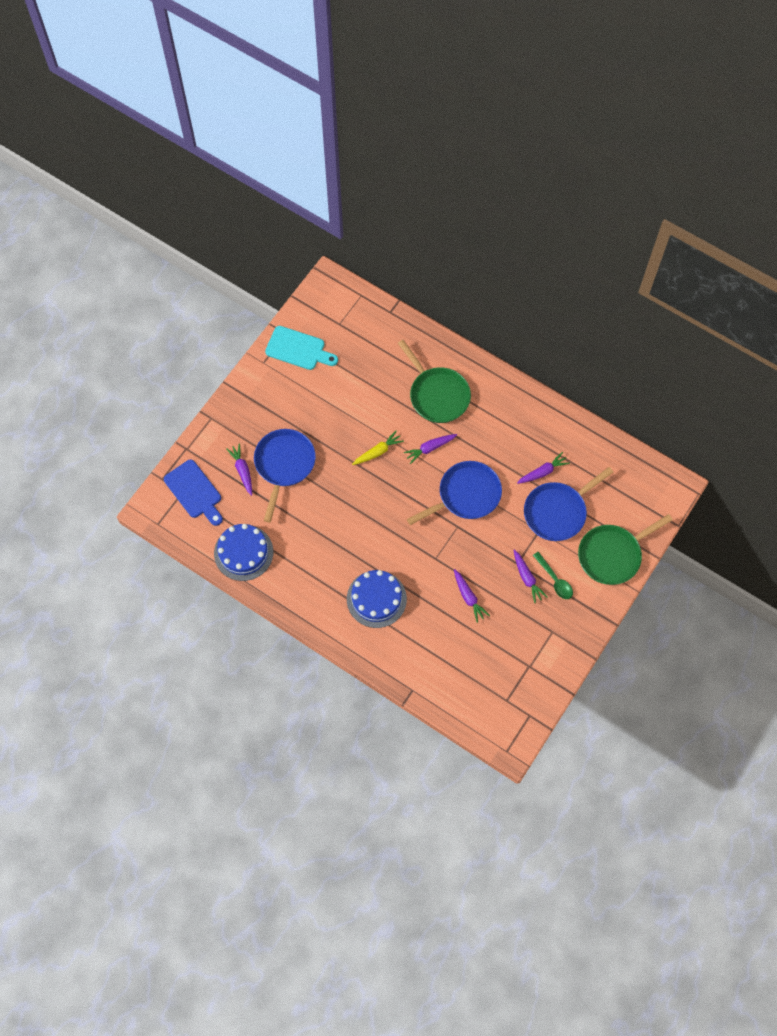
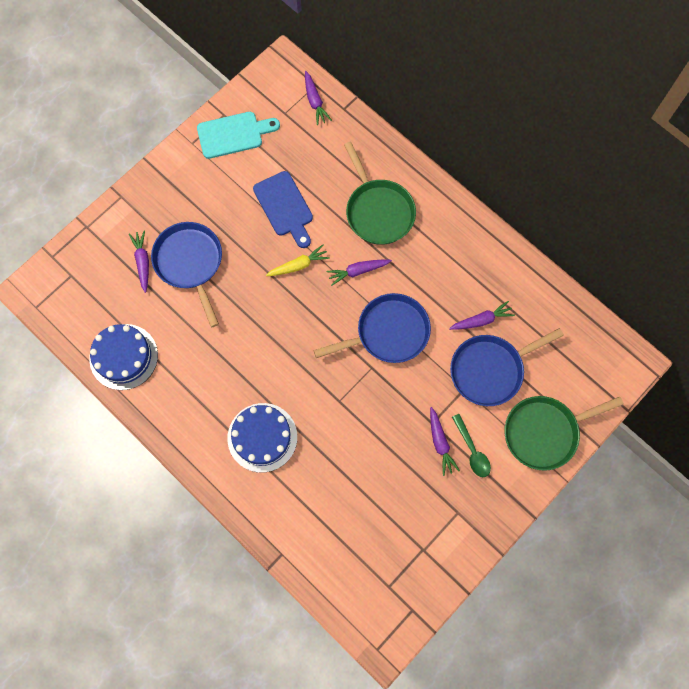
camera: 10 degrees right, 5 degrees up
(194, 491) = (84, 277): blue cutting board -> blue cutting board (284, 207)
(284, 465) = (190, 263): blue pan -> blue pan turned 45 degrees counterclockwise
(298, 349) = (233, 134): turquoise cutting board -> turquoise cutting board turned 45 degrees counterclockwise
(468, 597) = (368, 454): purple carrot -> purple carrot (315, 101)

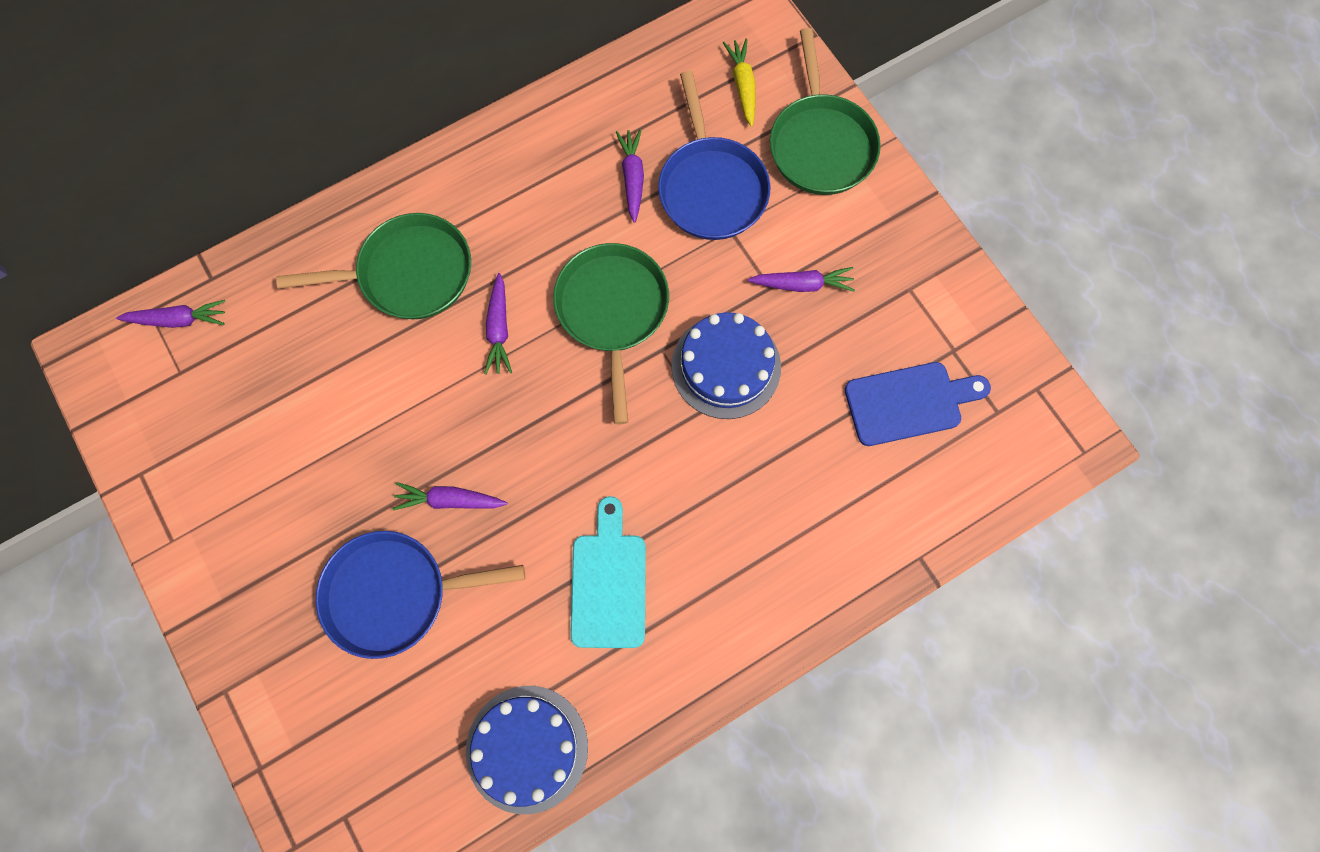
camera: 75 degrees left, 0 degrees up
(142, 262) = (363, 677): purple carrot -> purple carrot (449, 500)
(233, 134) = (184, 466): turquoise cutting board -> turquoise cutting board (608, 583)
(262, 437) = (728, 543): blue cake -> blue cake (726, 366)
(284, 207) = (349, 414): blue cutting board -> blue cutting board (909, 402)
(298, 265) = (458, 416): yellow carrot -> yellow carrot (742, 85)
(388, 332) = (612, 311): blue pan -> green pan
(472, 450) = (823, 245): green spoon -> none

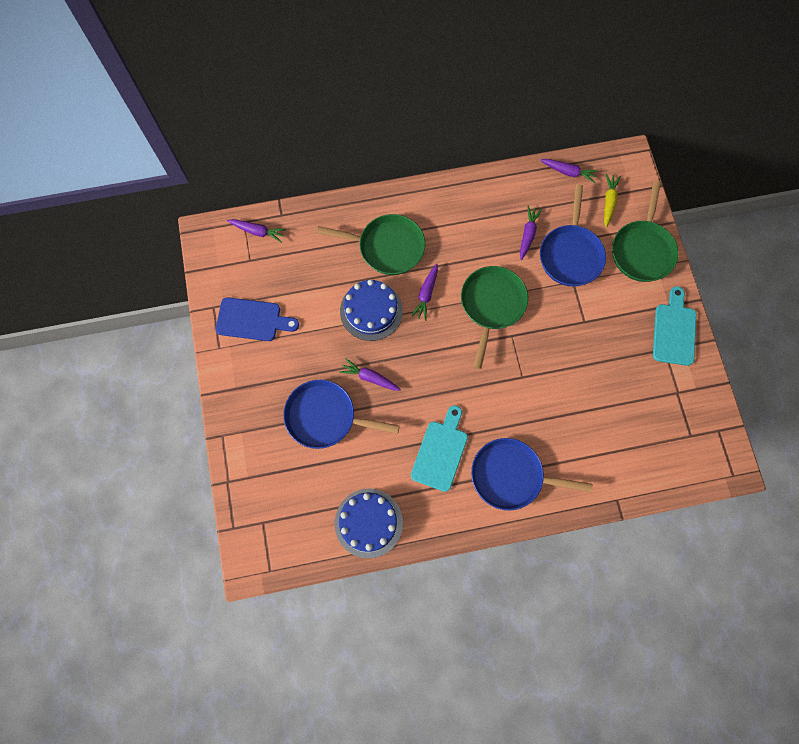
camera: 20 degrees right, 0 degrees up
(726, 366) = (544, 357): blue cake -> blue cake (371, 311)
(738, 580) = (511, 476): none -> blue pan
(802, 284) = (604, 326): purple carrot -> purple carrot (568, 172)
(909, 402) = (641, 413): blue cutting board -> blue cutting board (252, 320)
(913, 254) = (674, 331): none -> turquoise cutting board

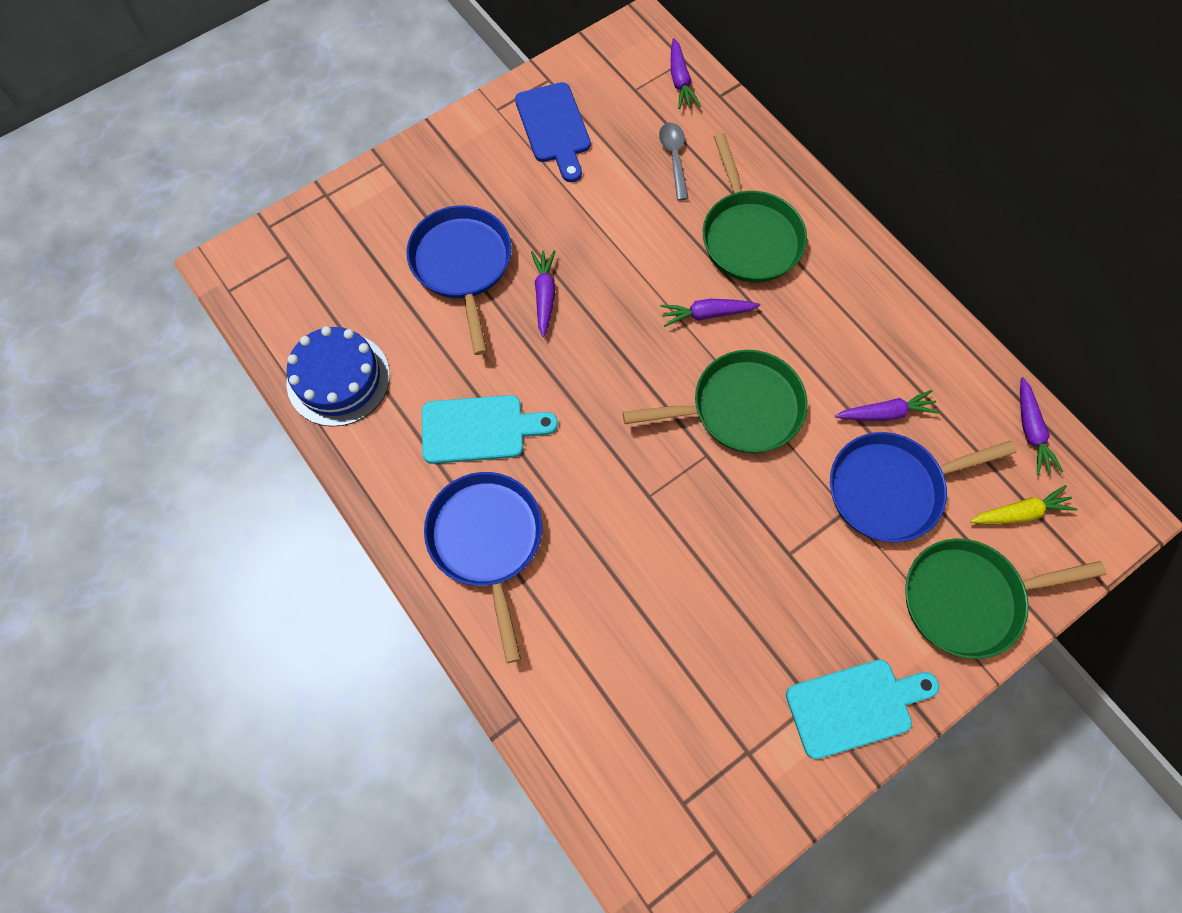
camera: 65 degrees right, 5 degrees down
(312, 262) = (674, 158): none -> grey spoon
(371, 311) = (642, 256): blue cake -> none

